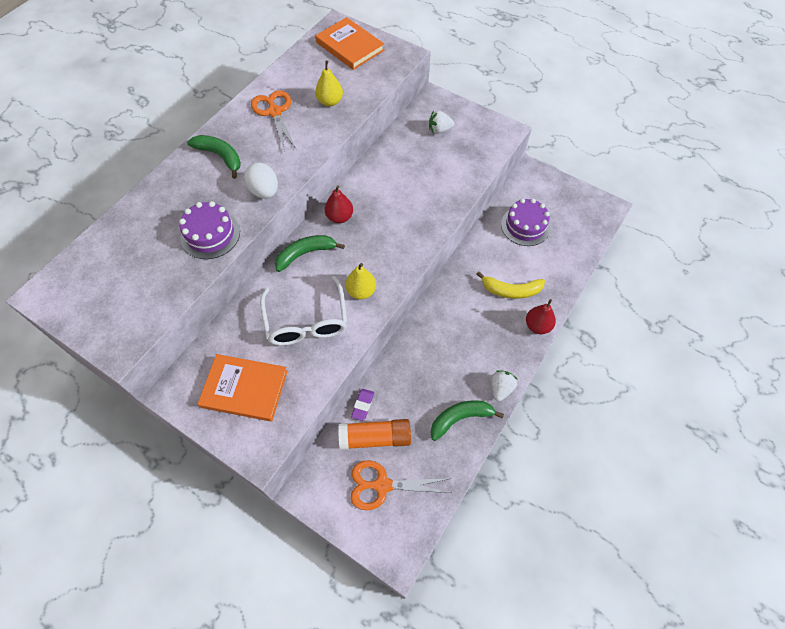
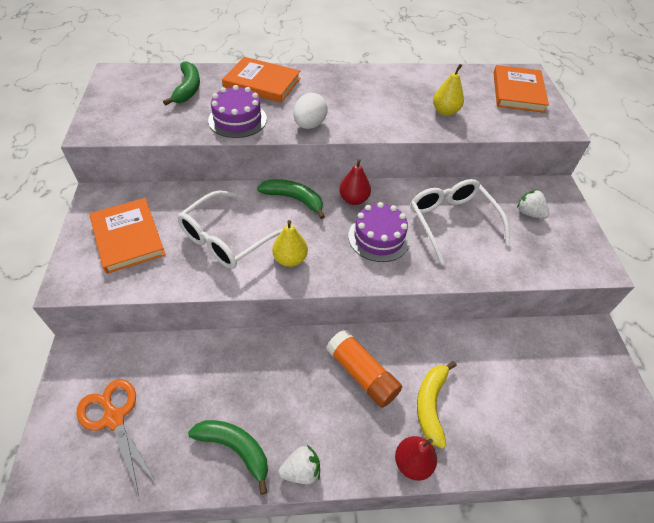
camera: 50 degrees right, 10 degrees down
(177, 190) = (262, 83): none -> orange book
(220, 156) = (317, 86): green banana -> green banana (188, 89)
(274, 112) = (394, 89): orange scissors -> none
(363, 405) = (192, 347): purple eraser -> none
(375, 438) = (163, 379): orange glue stick -> orange glue stick (362, 374)
(410, 176) = (452, 222): none -> white glasses
(511, 290) = (431, 404): yellow banana -> yellow banana turned 45 degrees clockwise
(525, 226) = (524, 369): purple cake -> purple cake (379, 237)

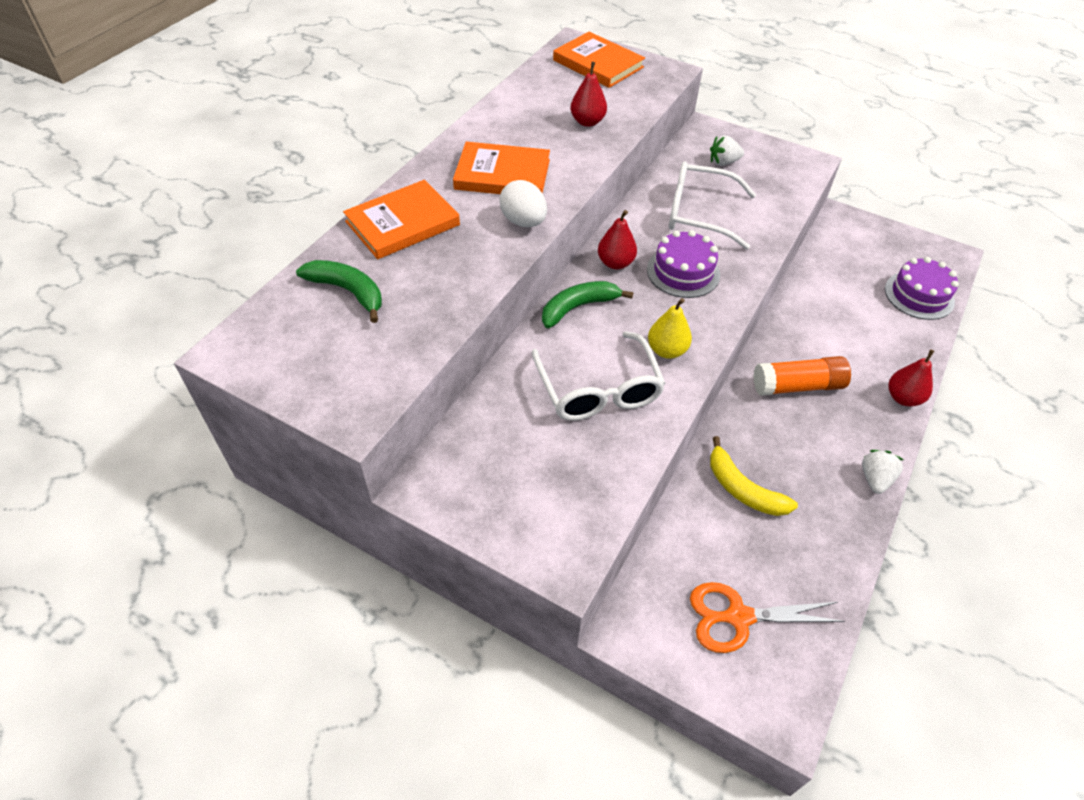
camera: 55 degrees left, 0 degrees up
(128, 237) = (527, 480): orange book -> orange book (502, 174)
(235, 448) = (828, 520): green banana -> none
(237, 119) = (459, 273): purple cake -> purple cake (919, 295)
(431, 404) = (854, 356): yellow banana -> yellow banana (743, 489)
(445, 112) = (587, 122): yellow pear -> red pear

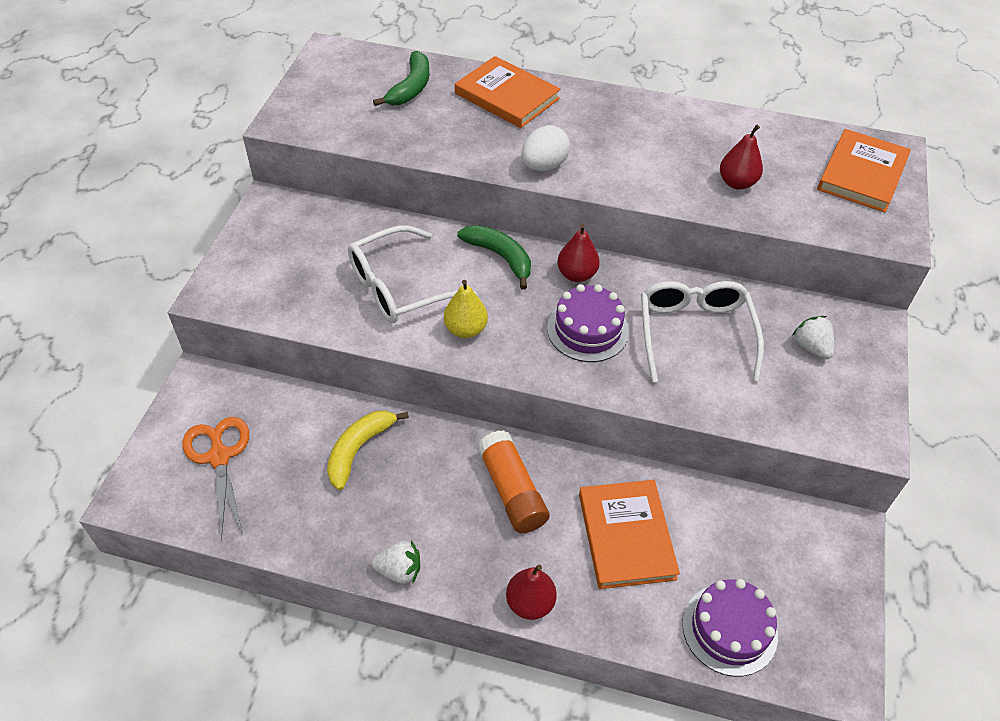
camera: 75 degrees right, 0 degrees up
(502, 174) = (608, 140): orange book -> orange book (626, 536)

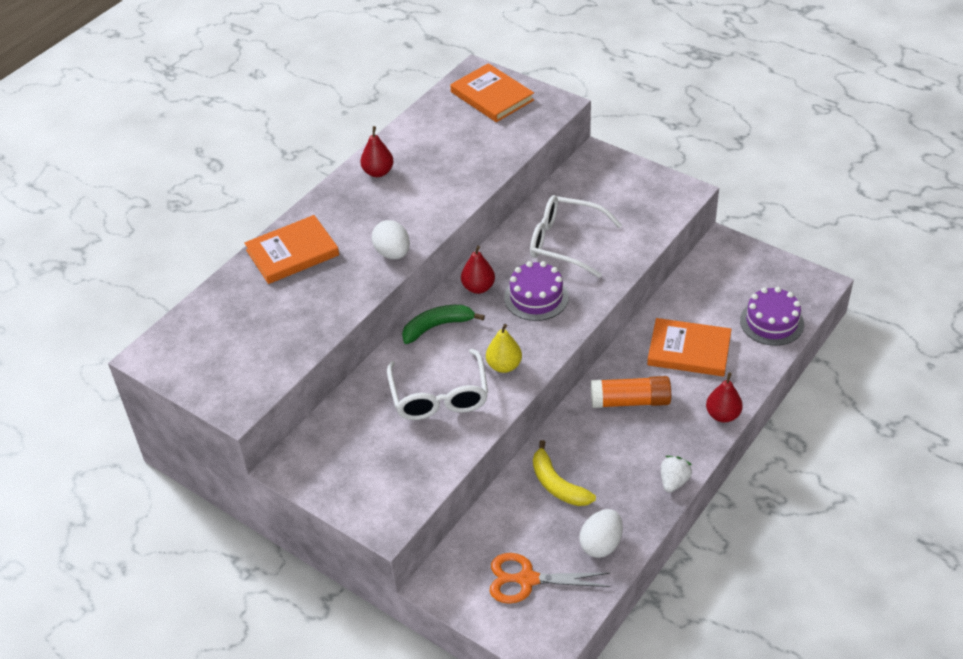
camera: 65 degrees left, 5 degrees down
(283, 515) = (601, 544): none -> white egg
(411, 88) = (242, 310): green banana -> none
(737, 183) = (468, 158): red pear -> red pear (378, 172)
(811, 347) = (602, 191): white strawberry -> none

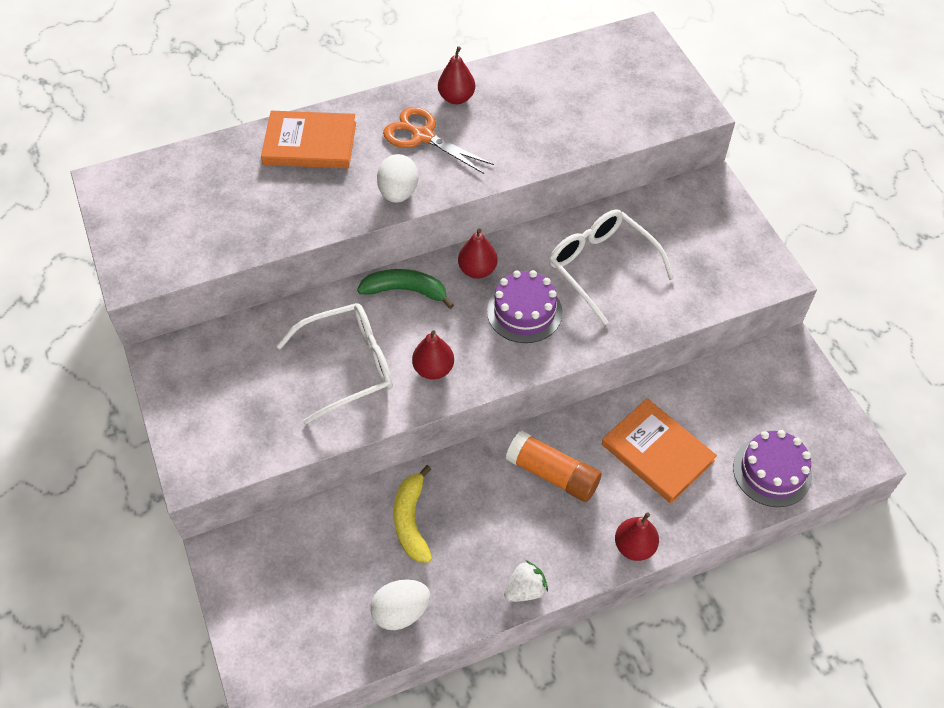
camera: 30 degrees right, 10 degrees up
(439, 396) = (348, 366): white glasses -> white glasses turned 135 degrees counterclockwise
(492, 96) = (635, 68): orange book -> none
(504, 366) = (433, 369): yellow pear -> red pear
(527, 579) = (304, 603): orange scissors -> orange scissors (423, 136)

